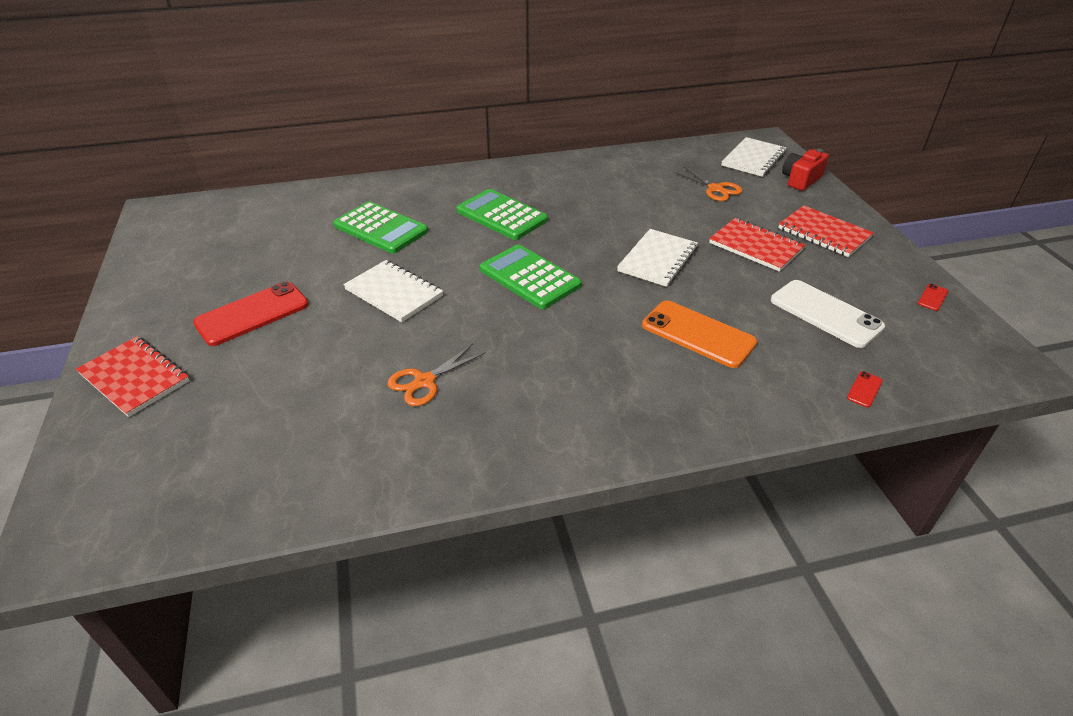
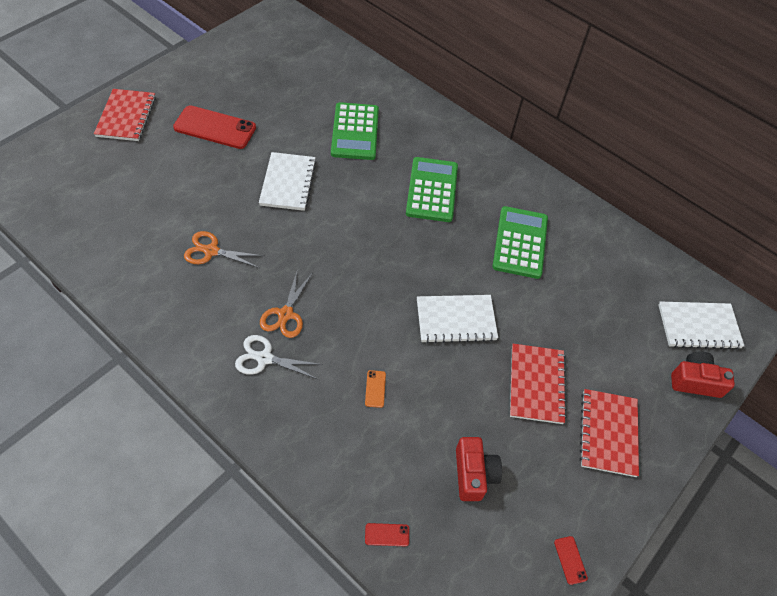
camera: 50 degrees right, 15 degrees up
(529, 277) = (365, 249): green calculator -> green calculator (520, 242)
(605, 394) = (264, 358): none -> white scissors
(698, 334) = (375, 389): orange phone -> orange phone, size x0.41
(715, 189) = (609, 317): orange scissors -> orange scissors (285, 314)
(825, 313) = (473, 474): white phone -> red camera
(932, 297) = (570, 560): red phone -> red phone turned 75 degrees clockwise

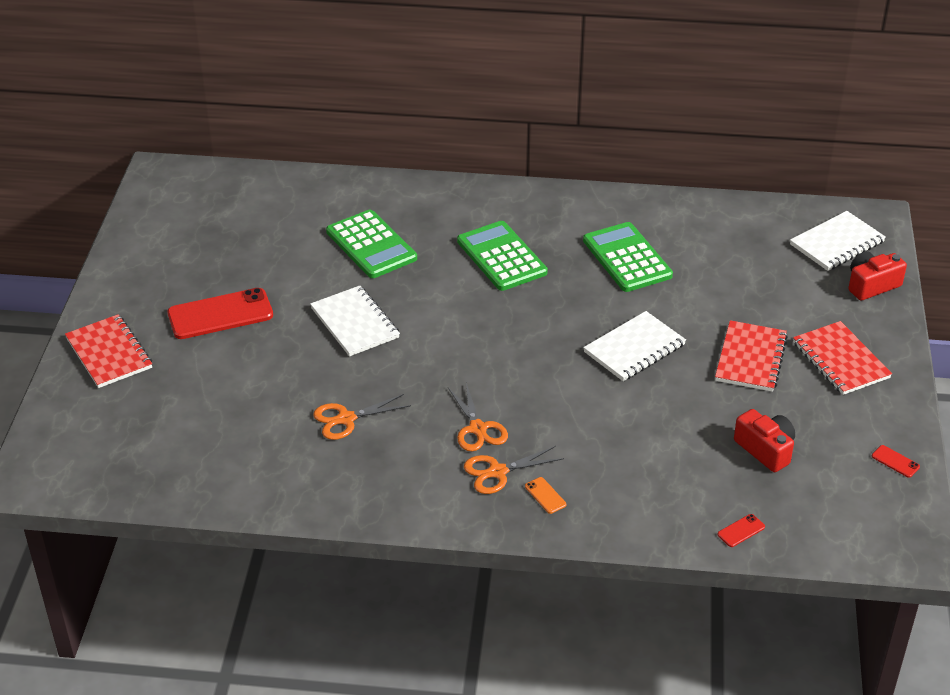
camera: 30 degrees left, 15 degrees down
(264, 358) = (497, 472): white scissors -> orange scissors
(375, 389) = (621, 438): orange phone -> orange phone (545, 495)
(536, 384) = (750, 358): red notebook -> red notebook turned 45 degrees clockwise

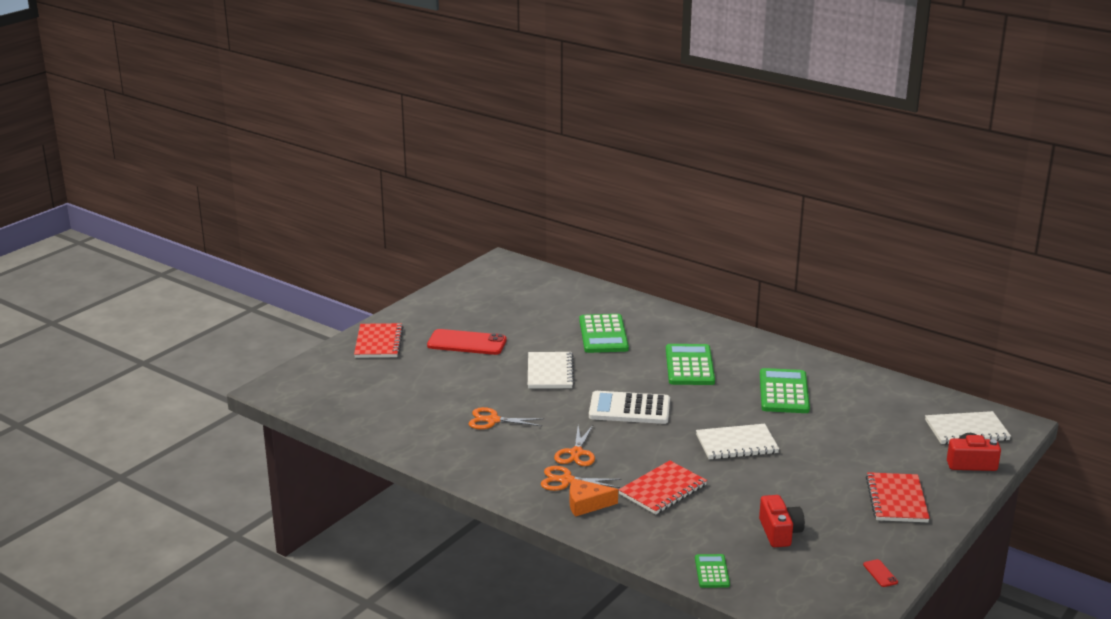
camera: 30 degrees right, 15 degrees down
(485, 343) = (629, 409): none -> white calculator
(545, 495) = (586, 504): orange phone -> orange cheese
(741, 530) = (712, 571): red phone -> green calculator
(750, 358) = (822, 476): red notebook -> red notebook (662, 490)

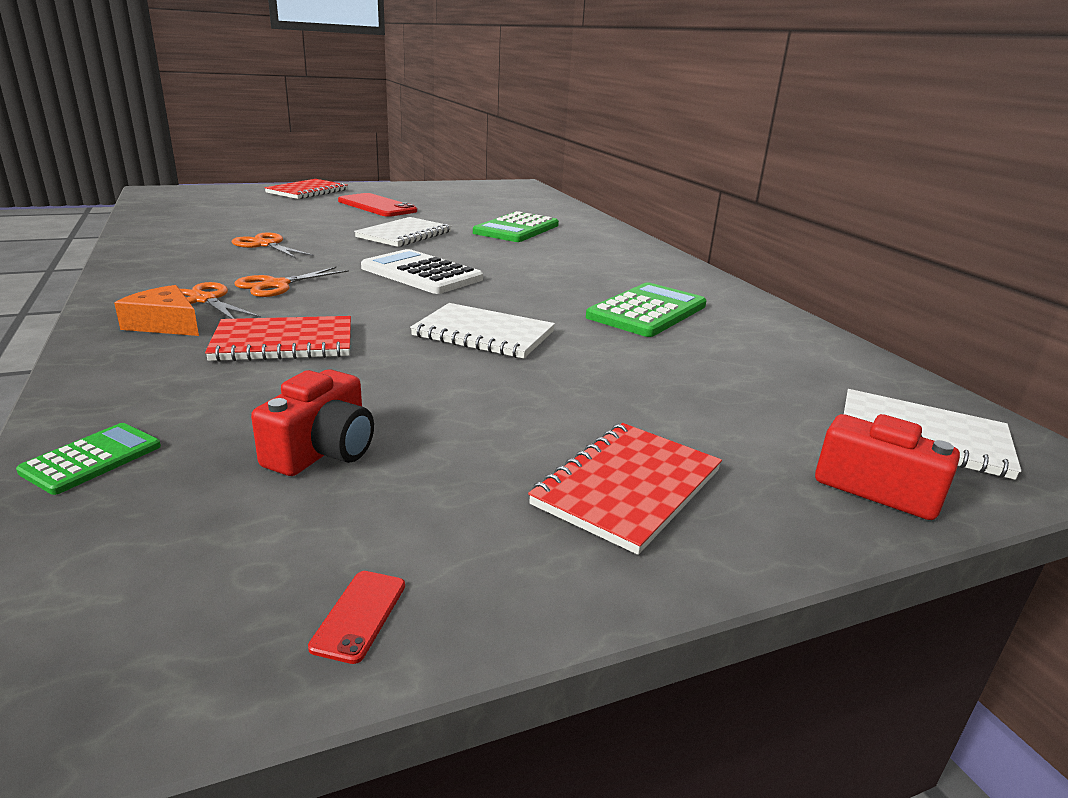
camera: 30 degrees right, 0 degrees up
(689, 366) = (564, 265): green calculator -> none

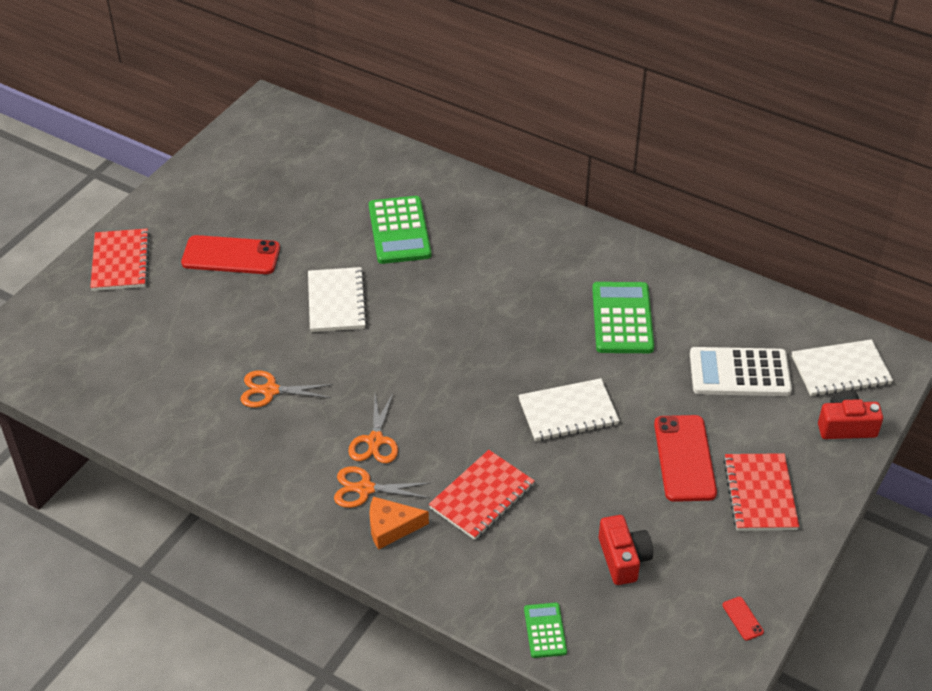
camera: 35 degrees left, 20 degrees up
(421, 274) = (436, 360): white calculator -> white calculator (739, 373)
(563, 412) = (684, 458): none -> red phone

